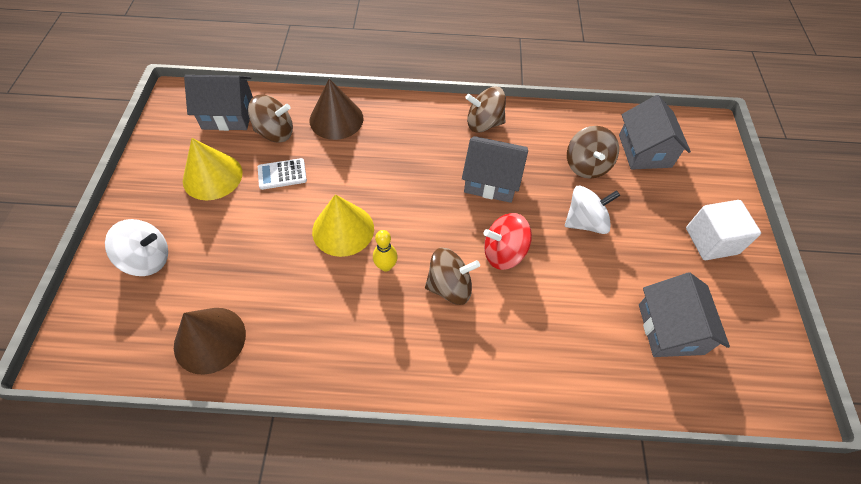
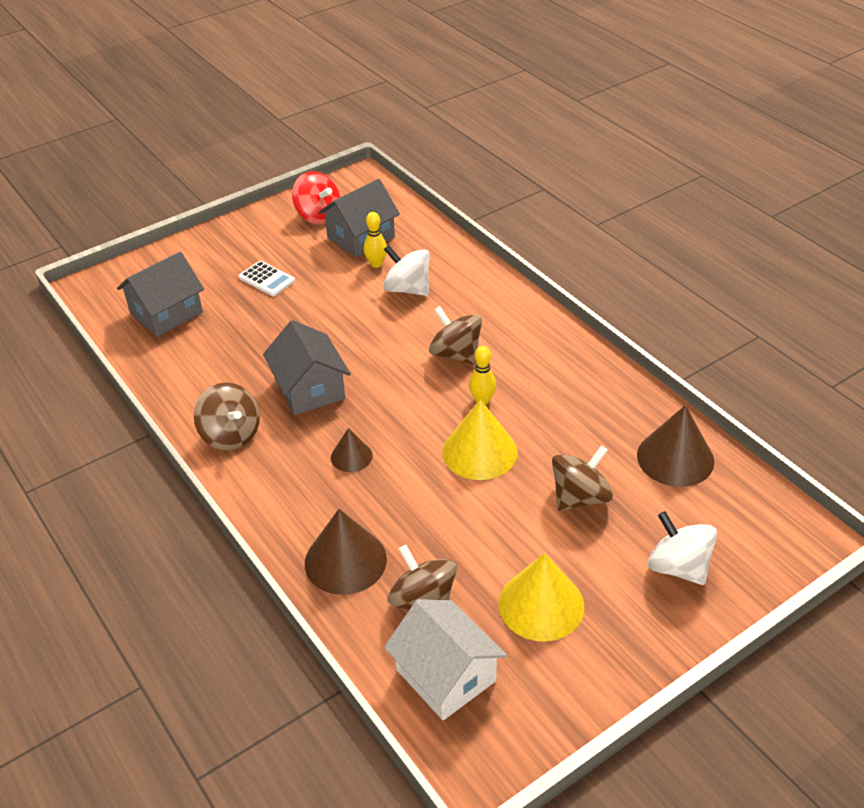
camera: 125 degrees left, 15 degrees down
(228, 114) = (446, 675): grey house -> white house
(282, 174) = (471, 546): white calculator -> white calculator (267, 279)
(408, 165) = (351, 456): none -> brown cone
(503, 252) = (386, 342): red spinning top -> red spinning top (318, 216)
(585, 222) = (299, 313): white spinning top -> white spinning top (407, 289)
(586, 165) = (224, 339): brown spinning top -> brown spinning top (580, 497)
(616, 313) = (376, 264): none -> yellow bowling pin
(711, 241) = (248, 245): white cube -> none

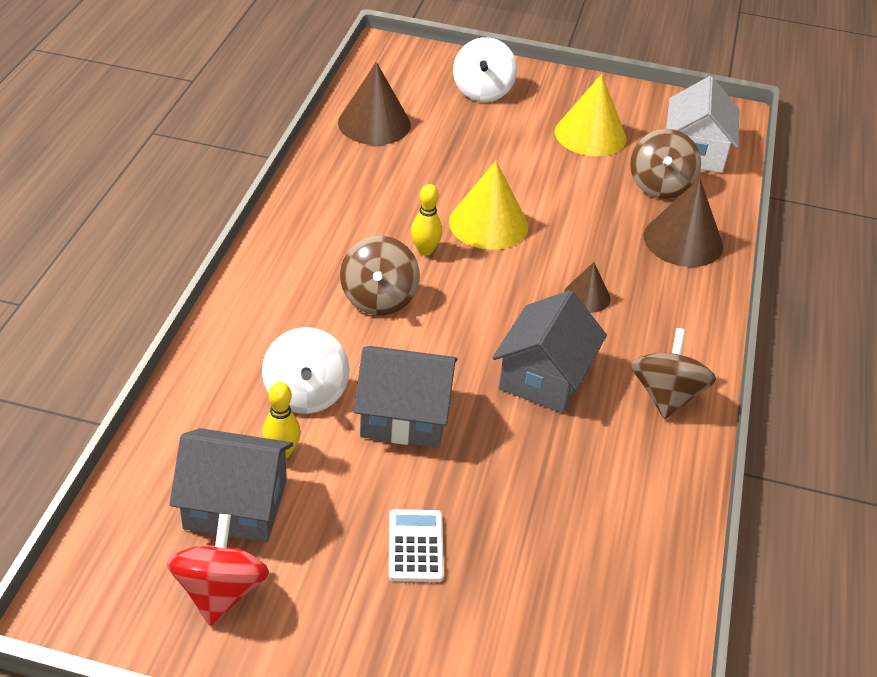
camera: 135 degrees left, 0 degrees up
(166, 313) = (582, 606): grey house -> grey house (404, 415)
(580, 497) = (472, 153): brown spinning top -> none

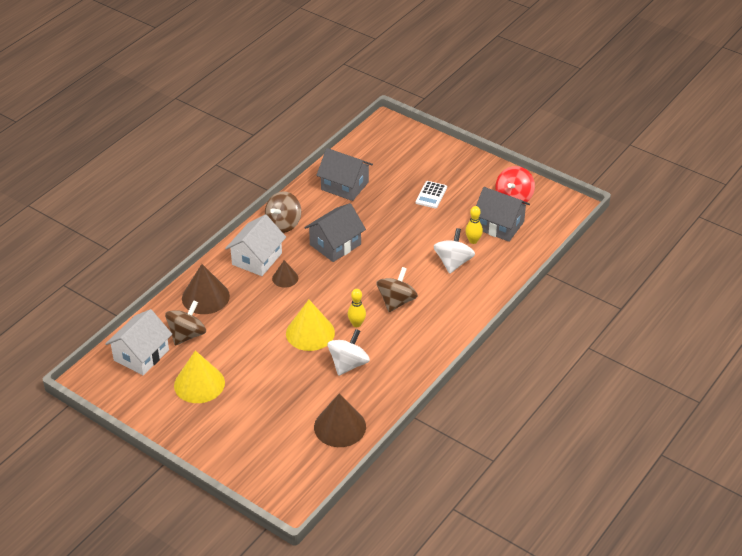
camera: 155 degrees left, 0 degrees up
(404, 415) = (411, 243): grey house -> grey house (345, 186)
(482, 91) = (246, 440): white spinning top -> white spinning top (348, 364)
(658, 318) = (257, 259): none -> white house

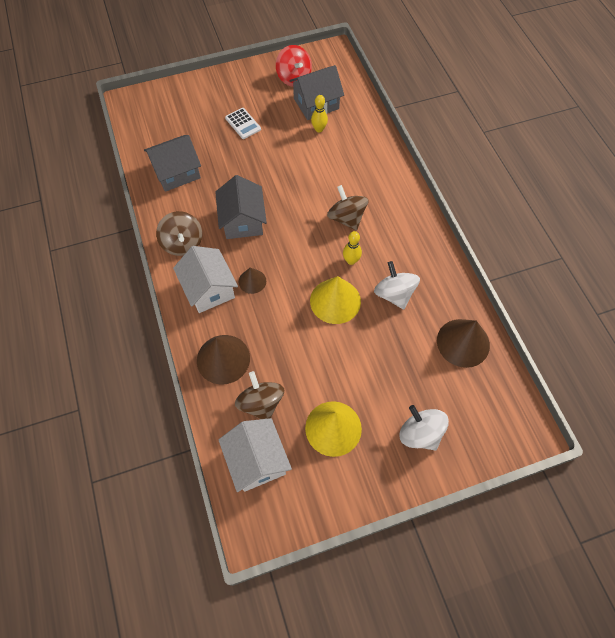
camera: 55 degrees left, 20 degrees up
(453, 262) = (333, 155): white spinning top -> white spinning top (420, 433)

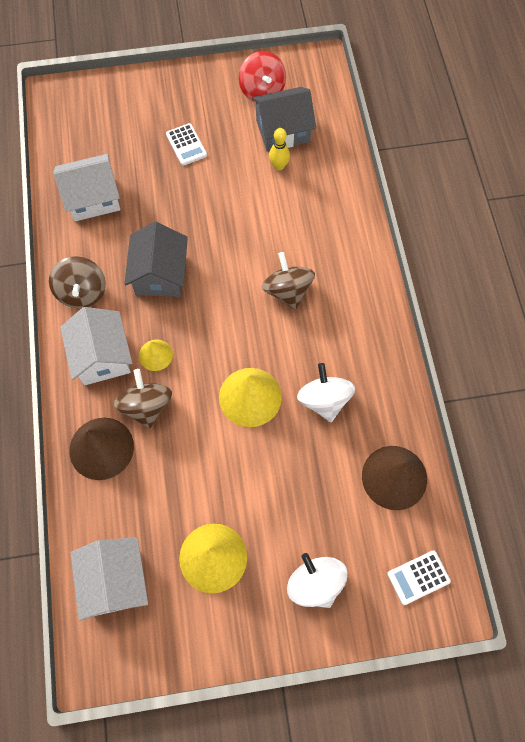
camera: 10 degrees right, 5 degrees up
(176, 172) = (93, 198): grey house -> white house
(252, 281) = (155, 355): brown cone -> yellow cone
(261, 403) = (134, 511): brown spinning top -> brown spinning top (146, 406)
(351, 260) = (280, 348): yellow bowling pin -> none
(500, 415) = (418, 577): none -> white calculator

